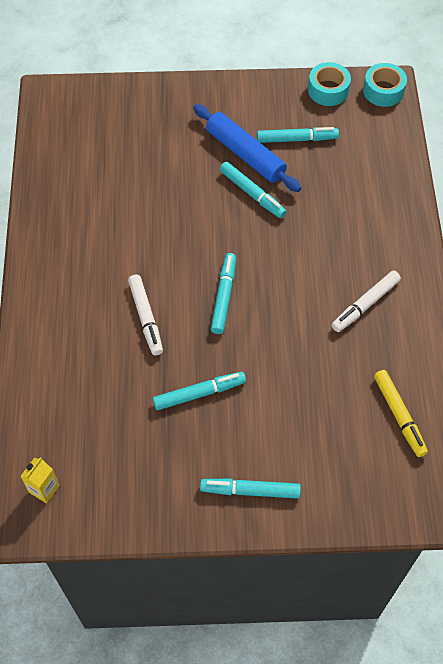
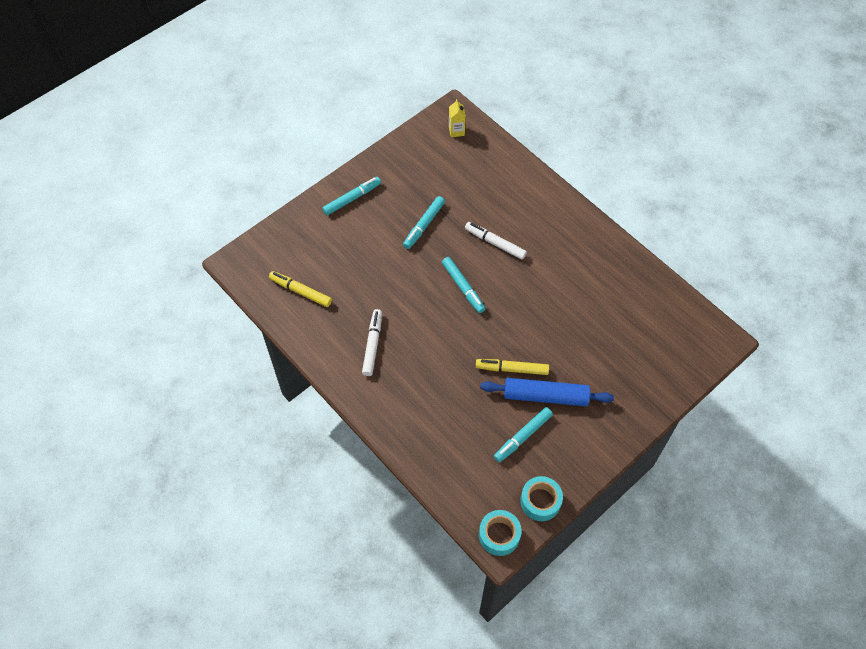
camera: 140 degrees right, 0 degrees up
(252, 194) = (512, 369): turquoise marker -> yellow marker

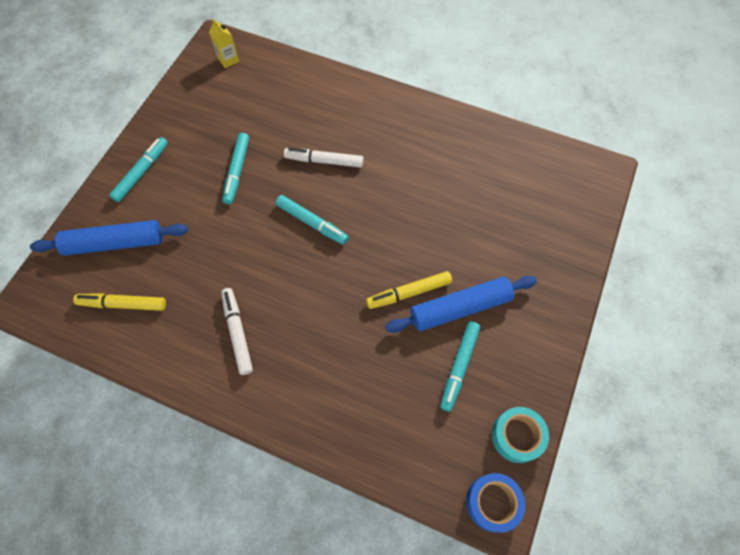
camera: 25 degrees left, 5 degrees up
(312, 245) = (115, 243): none -> blue rolling pin
(499, 535) = (492, 503): turquoise tape -> blue tape

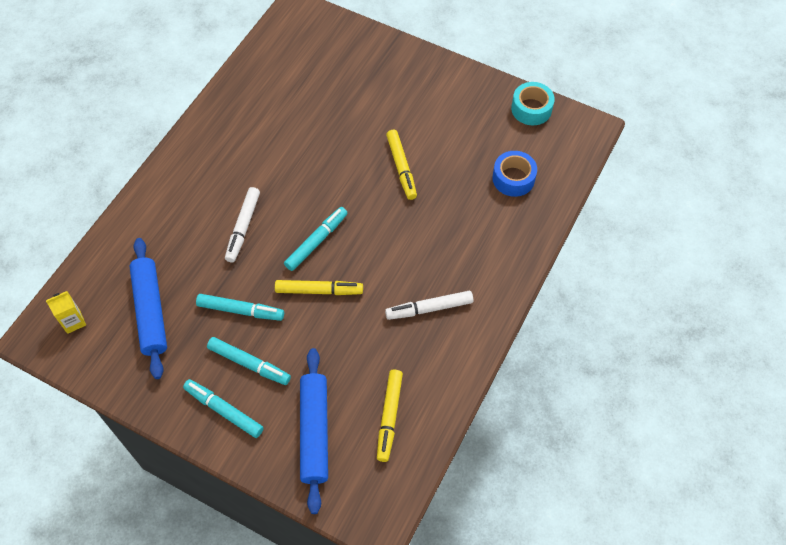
camera: 85 degrees left, 5 degrees down
(257, 231) = (319, 290): none -> yellow marker
(459, 367) = (473, 139): turquoise marker -> turquoise marker (249, 364)
(460, 308) = (420, 132): blue rolling pin -> blue rolling pin (151, 311)
(492, 503) = (581, 131): blue tape -> blue tape (513, 178)

